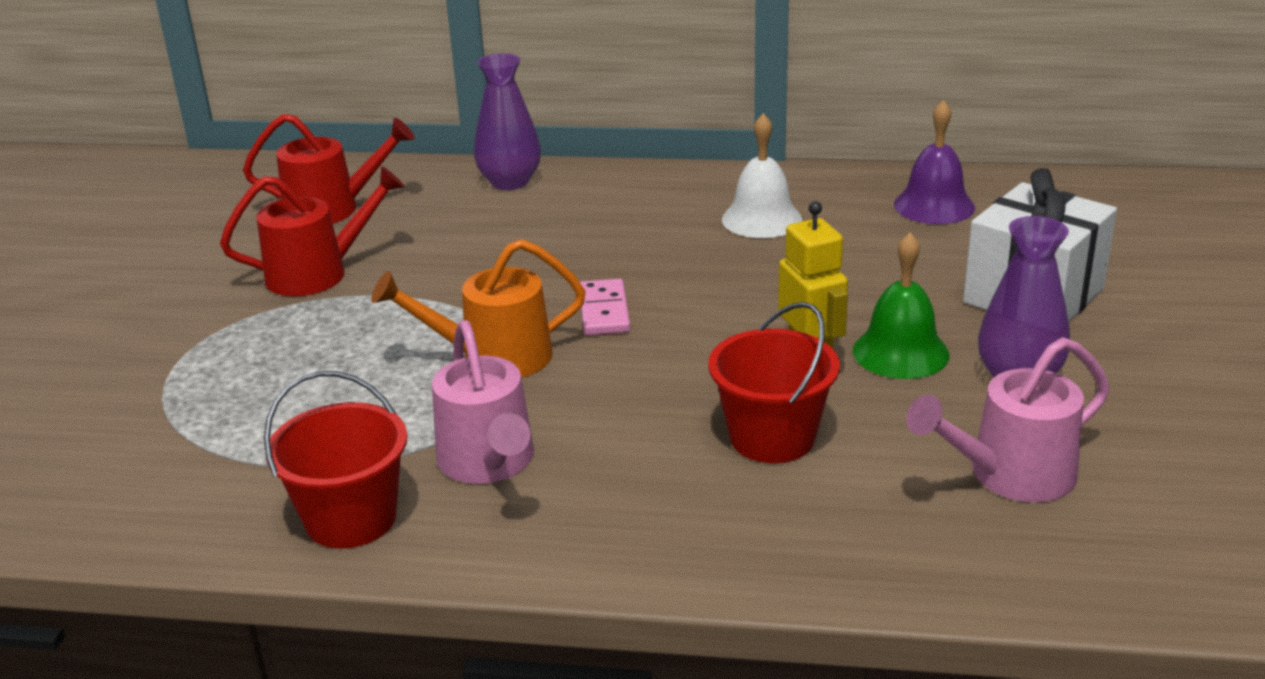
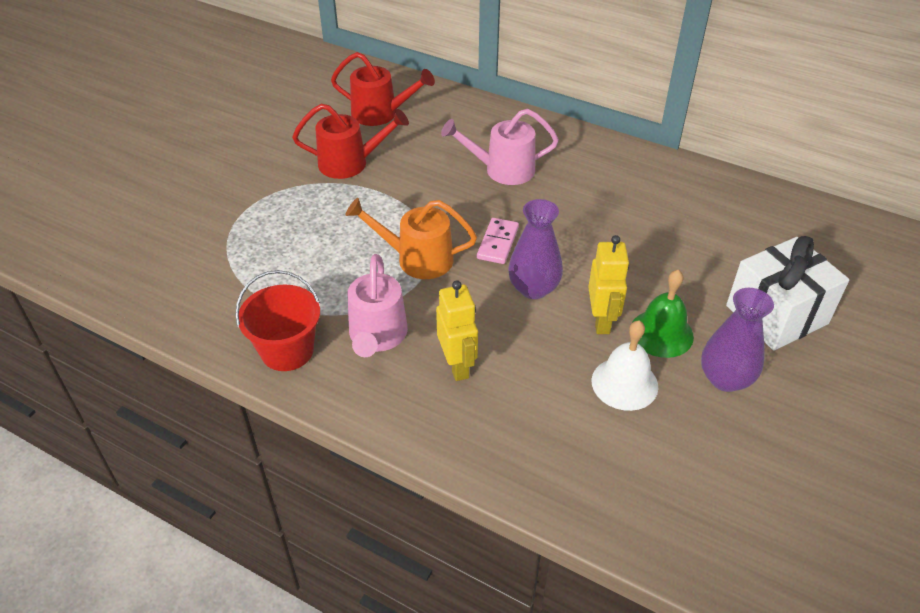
camera: 20 degrees right, 15 degrees up
(510, 182) = (494, 120): purple vase -> purple vase (533, 288)
(637, 464) = (457, 365): none -> yellow robot
(761, 219) = (634, 196): white bell -> white bell (624, 383)
(772, 437) = (545, 373): red bucket -> none
(934, 206) = (755, 217): purple bell -> none
(1010, 475) = (673, 452): pink watering can -> pink watering can (502, 170)

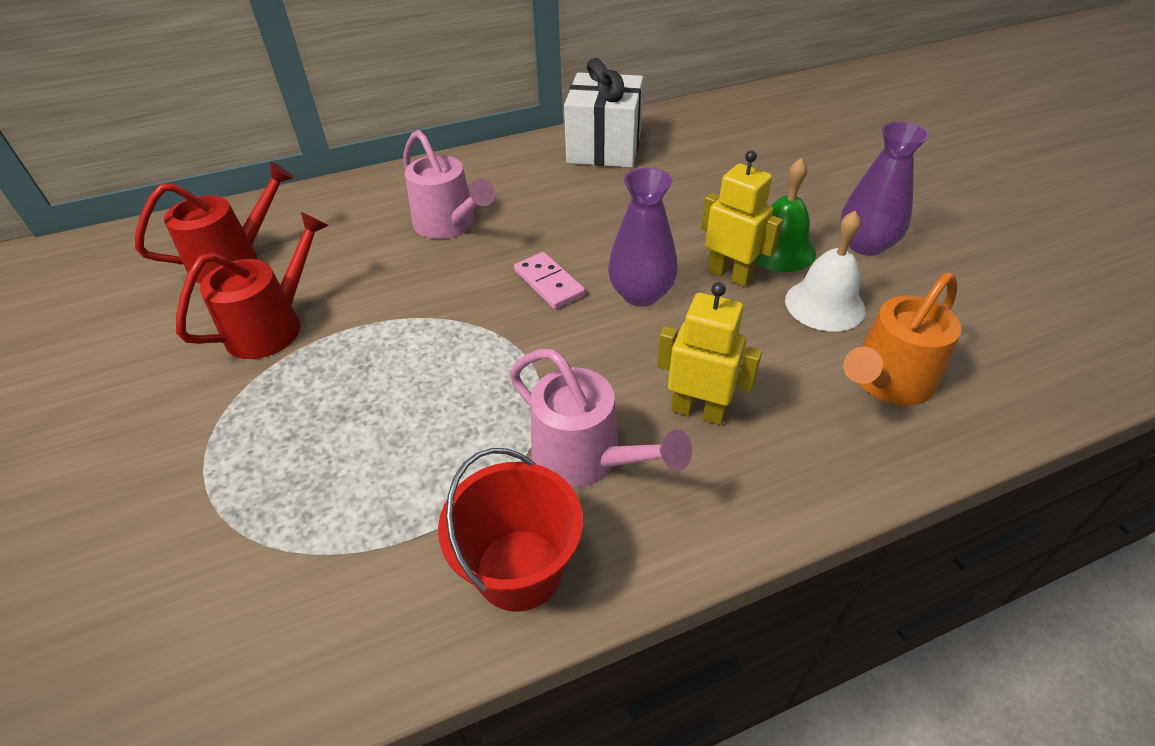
camera: 50 degrees left, 0 degrees up
(416, 259) = (499, 355): orange watering can -> orange watering can (886, 382)
(502, 170) = (450, 225): pink watering can -> pink watering can turned 75 degrees counterclockwise
(776, 315) = (813, 181): white gift -> white gift (604, 148)

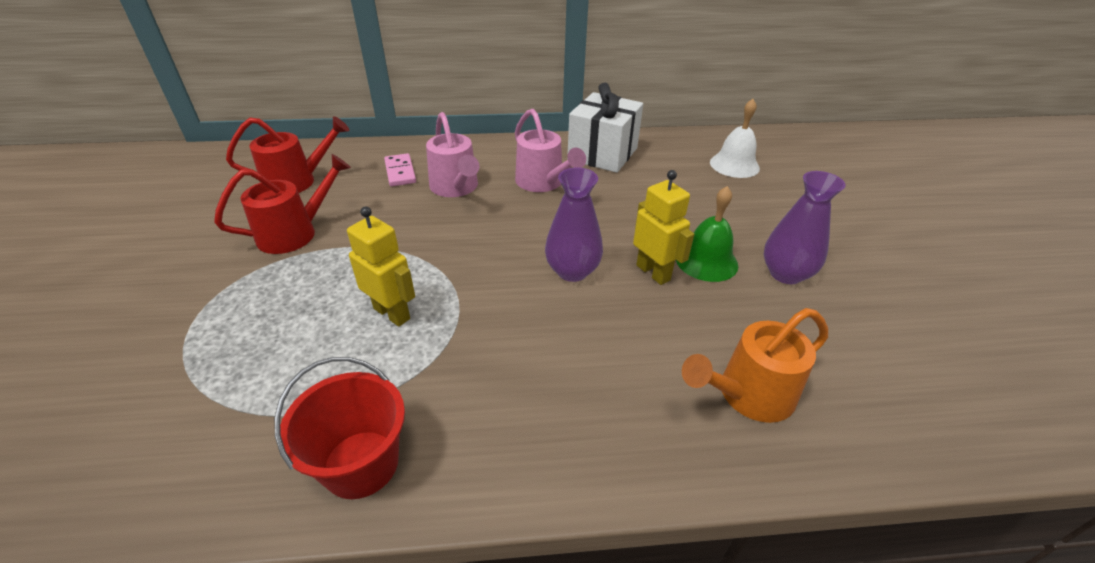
camera: 15 degrees right, 5 degrees down
(549, 283) = (505, 246): pink domino -> pink domino (400, 172)
(586, 458) = (460, 390): pink watering can -> pink watering can (543, 183)
(698, 411) = (569, 376): yellow robot -> yellow robot (392, 313)
(824, 304) = (723, 315): white bell -> white bell (734, 165)

